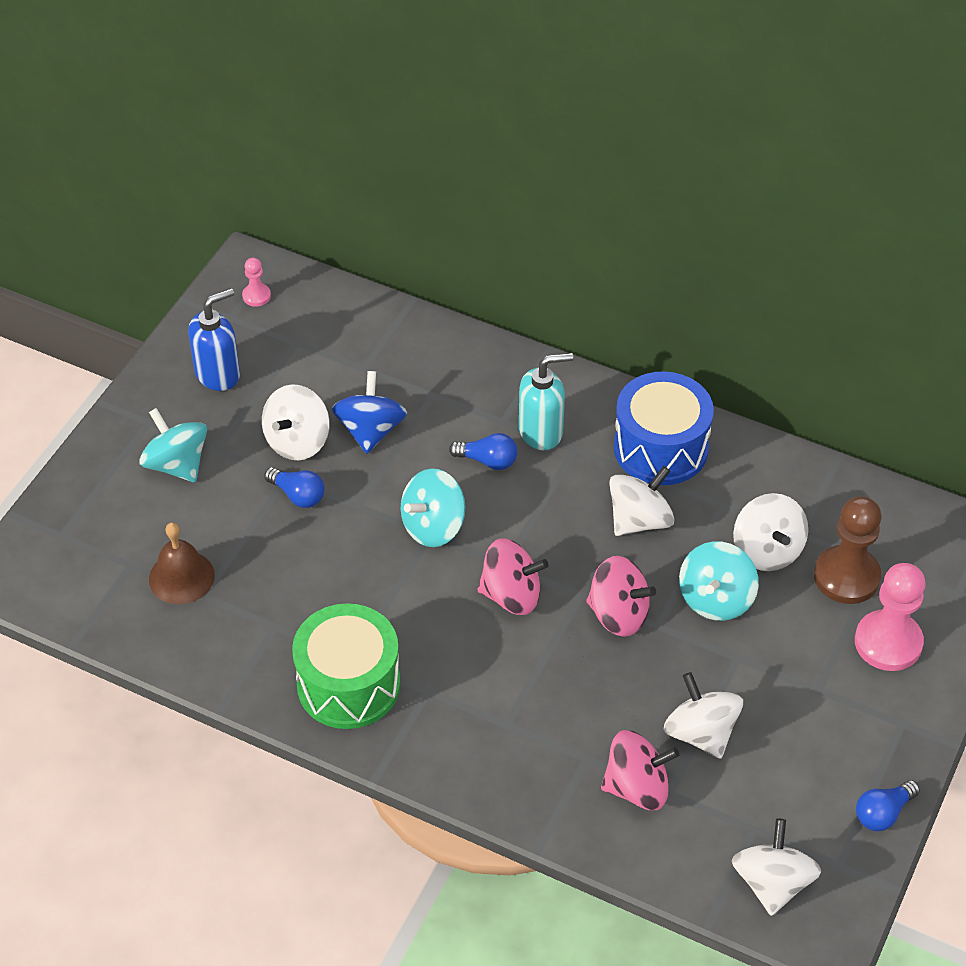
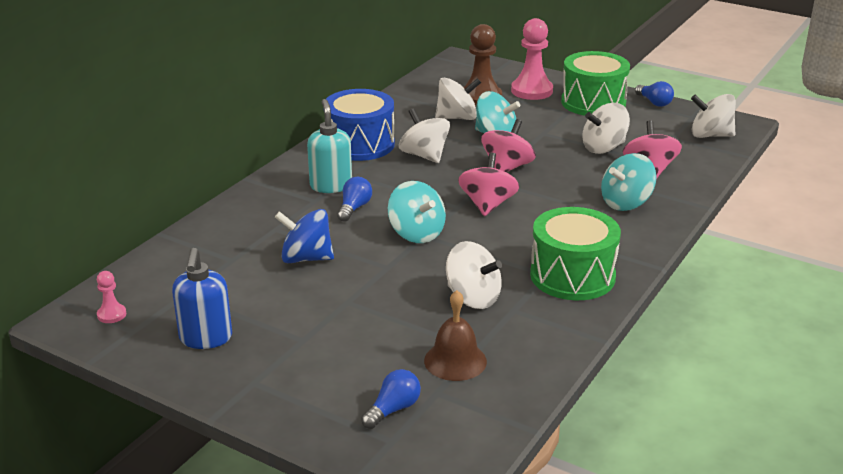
camera: 85 degrees left, 20 degrees down
(177, 464) = (315, 364): turquoise spinning top -> turquoise spinning top (626, 203)
(218, 374) = (206, 338): blue soap dispenser -> blue soap dispenser turned 150 degrees counterclockwise
(297, 441) = (307, 295): white spinning top -> white spinning top (473, 298)
(297, 495) = (370, 296): blue light bulb -> blue light bulb (393, 409)
(862, 726) = (593, 102): none -> green drum

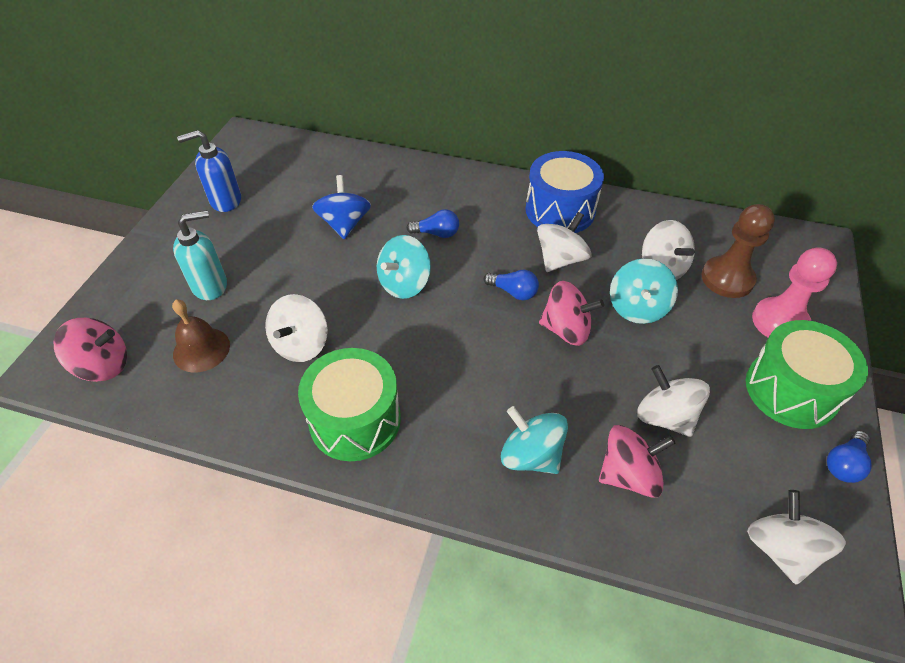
camera: 75 degrees right, 20 degrees up
(111, 315) = (250, 150): pink pawn -> none
(331, 186) = (471, 210): turquoise soap dispenser -> turquoise soap dispenser (210, 285)
(393, 409) = (135, 322): blue light bulb -> blue light bulb (513, 292)
(487, 205) = (477, 326): pink spinning top -> pink spinning top (103, 365)

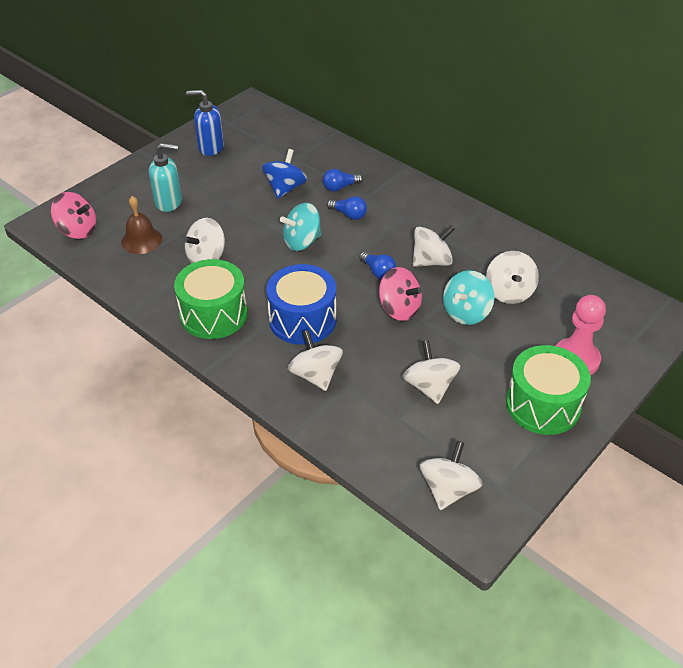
camera: 25 degrees right, 5 degrees down
(531, 455) = (315, 375): turquoise spinning top -> white spinning top
(560, 210) = (458, 226): blue drum -> blue drum (302, 319)
(628, 474) = (375, 410): pink spinning top -> none
(727, 279) = (558, 316): brown pawn -> none
(844, 464) = (542, 462): blue light bulb -> blue light bulb (340, 187)

